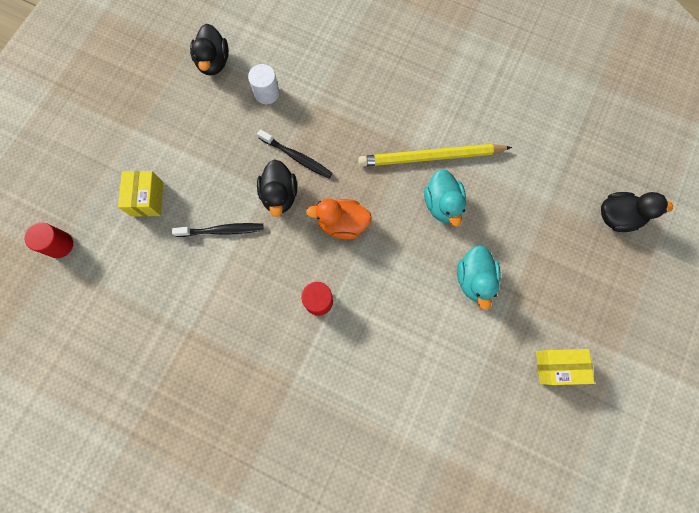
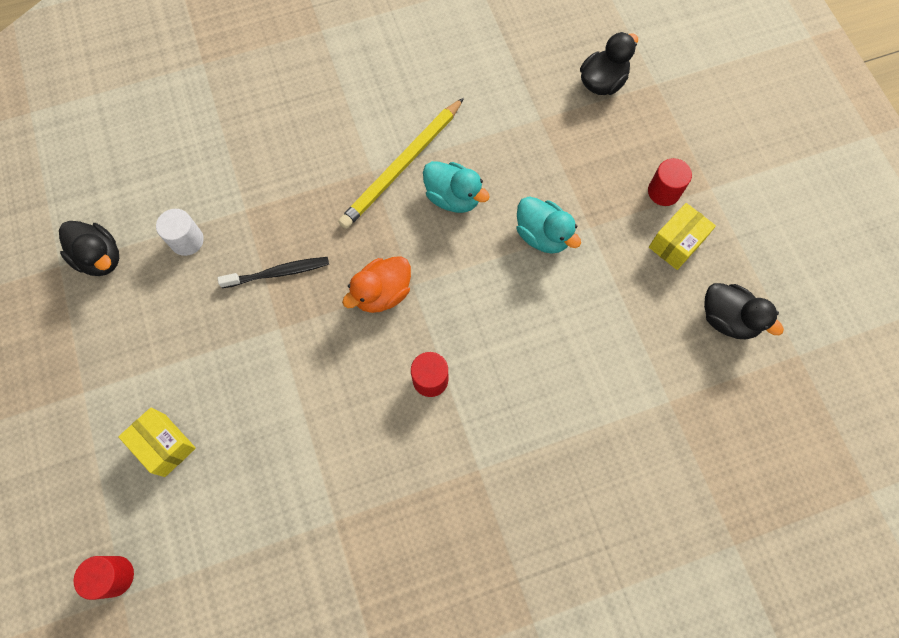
camera: 45 degrees left, 5 degrees down
(222, 230) = (274, 403): black toothbrush -> none
(279, 195) = (297, 321): black duck -> black duck (727, 319)
(584, 325) = (663, 192): none -> red cylinder

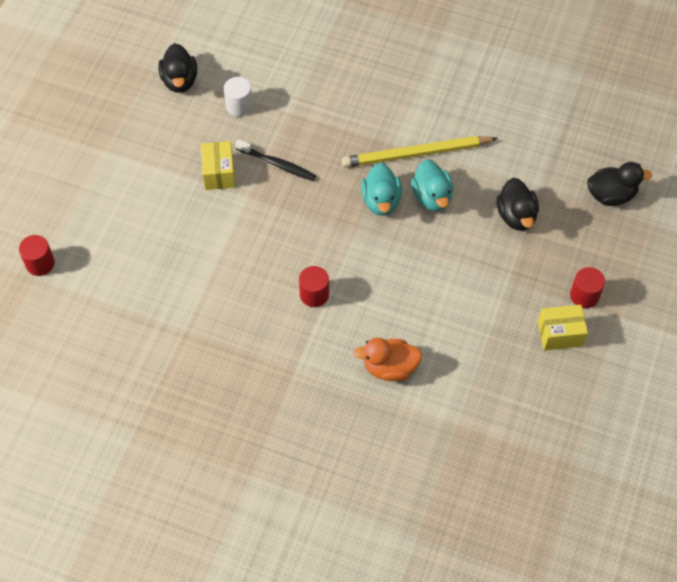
camera: 40 degrees right, 10 degrees down
(165, 445) = (126, 214): yellow box -> yellow box (219, 173)
(382, 293) = (331, 222): orange duck -> orange duck (389, 367)
(542, 235) = (470, 263): turquoise duck -> turquoise duck (381, 201)
(727, 319) = (549, 406): black duck -> black duck (516, 216)

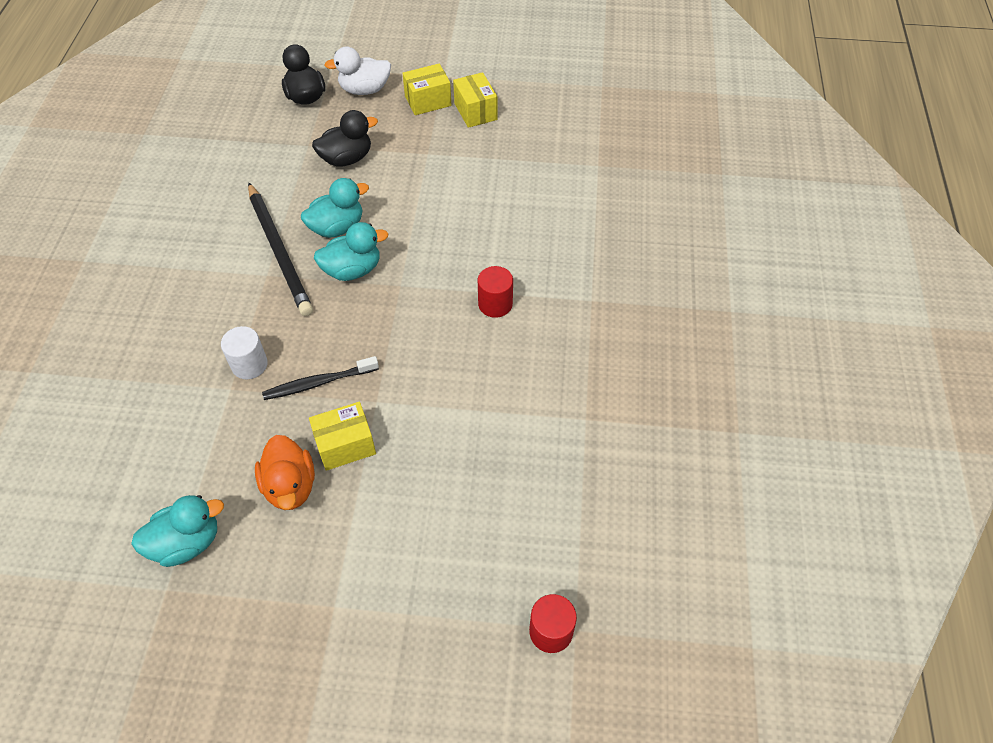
camera: 105 degrees left, 5 degrees down
(180, 80) = (187, 542): black duck -> turquoise duck
(239, 106) = (227, 451): white cylinder -> white cylinder (249, 364)
(277, 164) = (318, 383): black toothbrush -> black toothbrush turned 120 degrees counterclockwise
(389, 367) = (559, 224): orange duck -> orange duck (290, 486)
(416, 154) = (279, 251): yellow pencil -> black pencil
(584, 296) = (428, 101): red cylinder -> yellow box
(612, 245) = (364, 90): none -> white duck

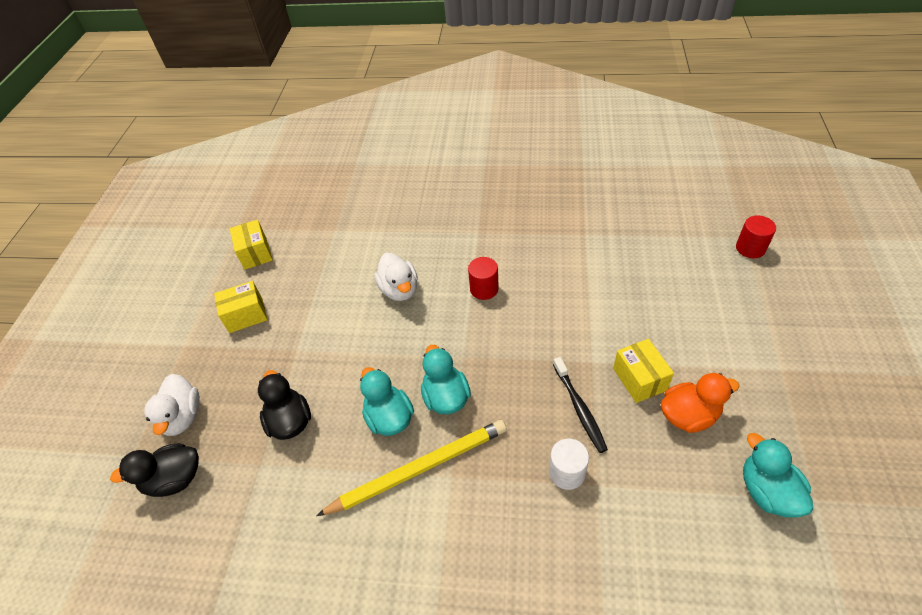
camera: 85 degrees left, 5 degrees down
(279, 251) = (419, 468): black pencil -> yellow pencil
(428, 101) = (219, 355): yellow box -> yellow box (255, 253)
(500, 228) = (399, 290): none -> white duck

